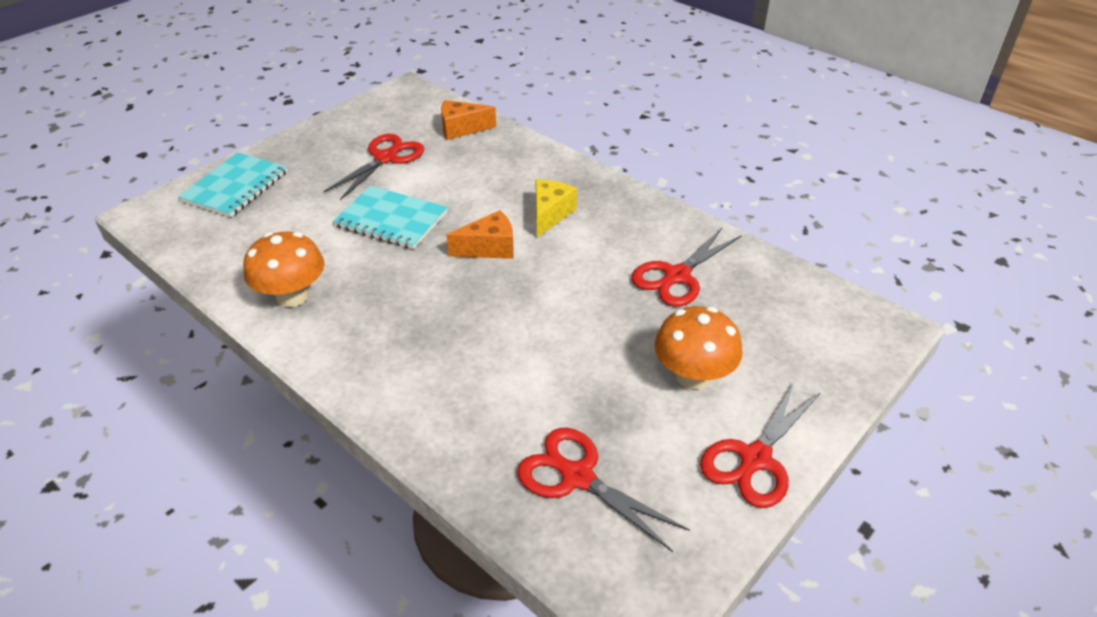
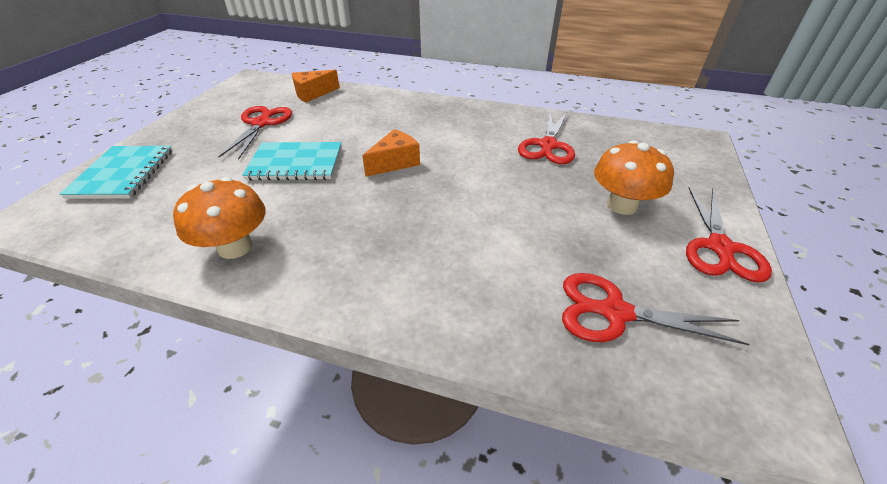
camera: 25 degrees left, 0 degrees up
(550, 214) = (424, 130): yellow cheese -> none

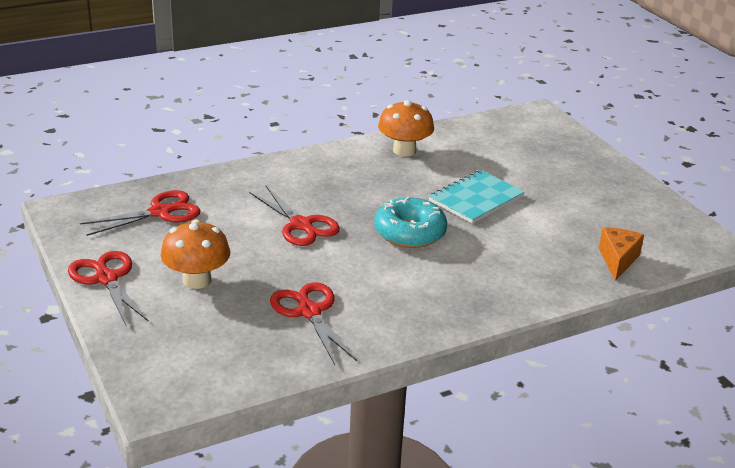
camera: 135 degrees right, 10 degrees down
(123, 174) = (559, 145): turquoise notebook -> none
(261, 123) = (576, 211): red scissors -> red scissors (301, 225)
(395, 162) = (410, 233): orange cheese -> turquoise donut

